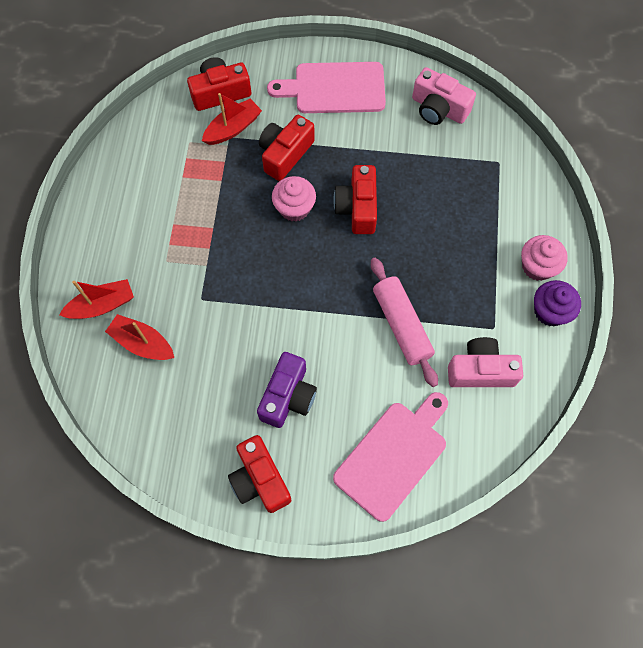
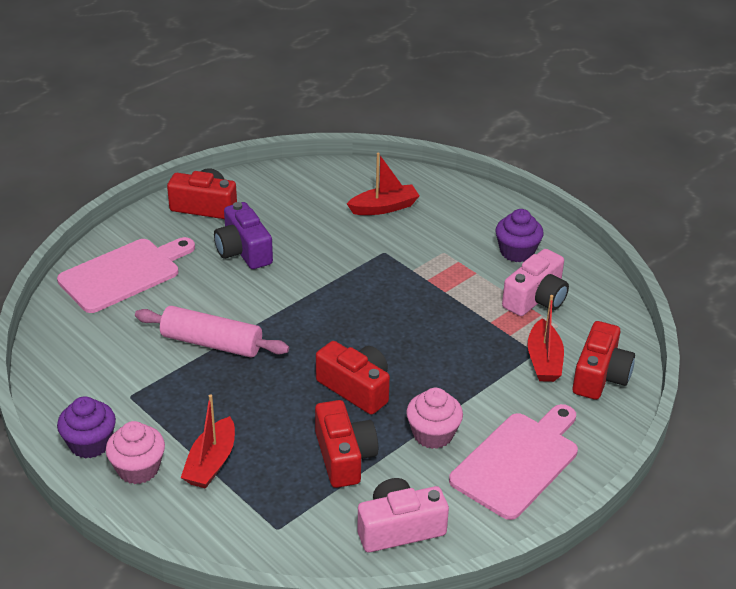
camera: 130 degrees right, 30 degrees down
(102, 305) = (442, 204): red boat -> red boat (211, 463)
(124, 215) = (517, 252): none -> purple cupcake
(285, 154) = (473, 377): red camera -> red camera (344, 457)
(294, 208) = (406, 349): pink cupcake -> pink cupcake (433, 434)
(393, 456) = (124, 274): pink cutting board -> pink cutting board turned 120 degrees counterclockwise
(480, 370) = (110, 362): pink camera -> pink camera (536, 299)

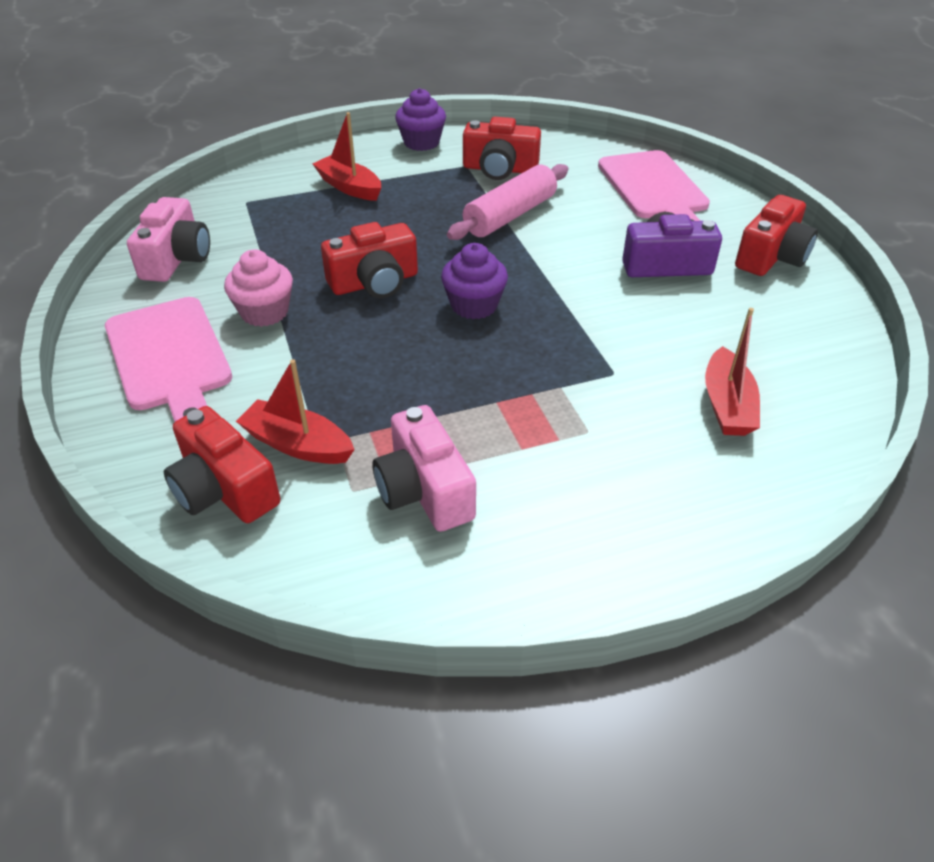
camera: 115 degrees right, 5 degrees up
(138, 469) = (374, 157): pink cupcake -> none
(344, 457) = (289, 252): red camera -> red camera (500, 169)
(517, 252) = (550, 516): purple cupcake -> purple cupcake (474, 305)

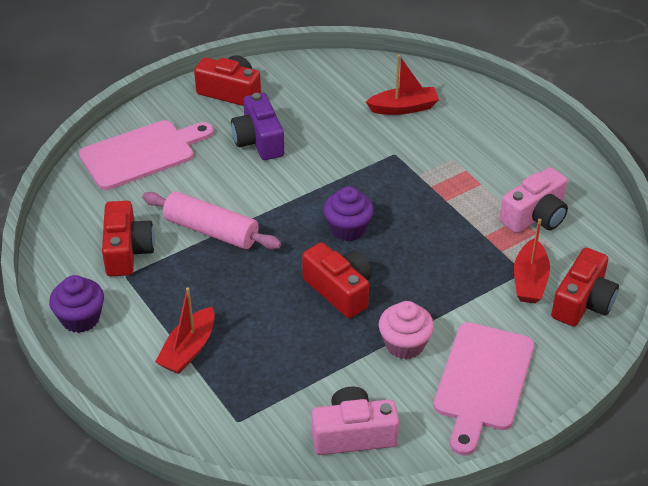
camera: 105 degrees left, 0 degrees up
(169, 358) = (482, 381): pink cutting board -> pink cutting board turned 150 degrees clockwise

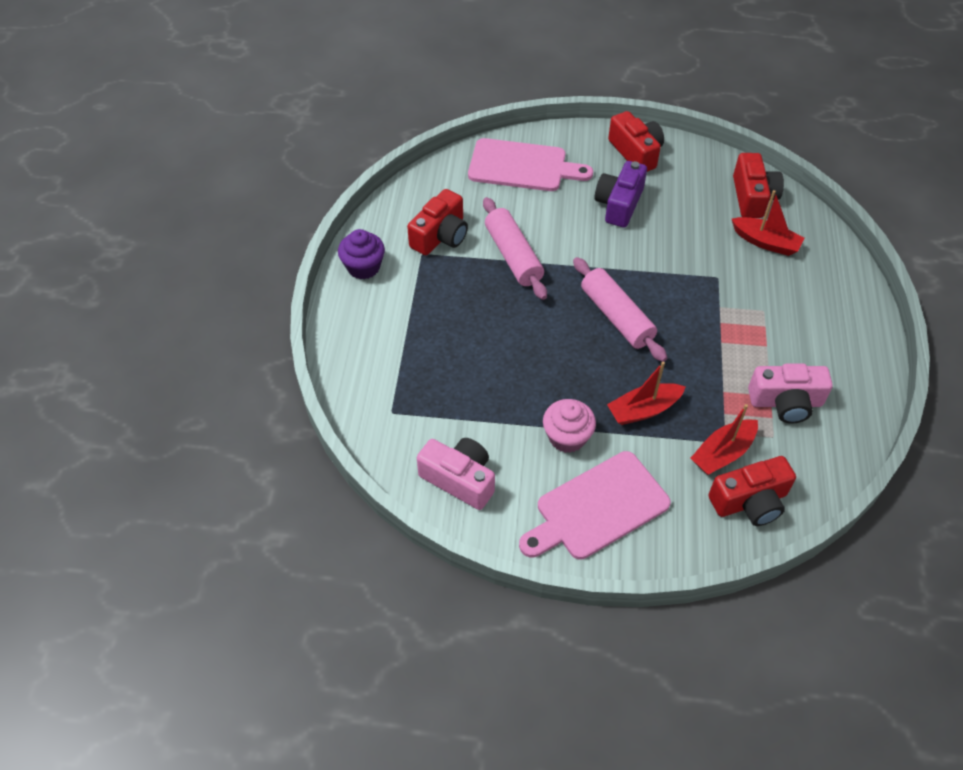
camera: 40 degrees right, 10 degrees up
(188, 349) = (410, 336): red boat -> red boat (643, 410)
(339, 290) = (561, 362): red camera -> red camera (752, 197)
(348, 229) = (616, 317): purple cupcake -> pink rolling pin

